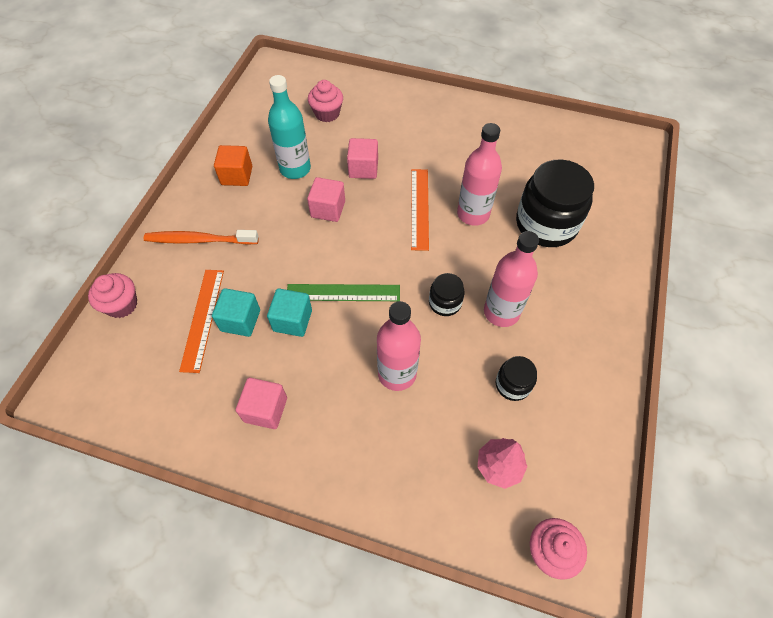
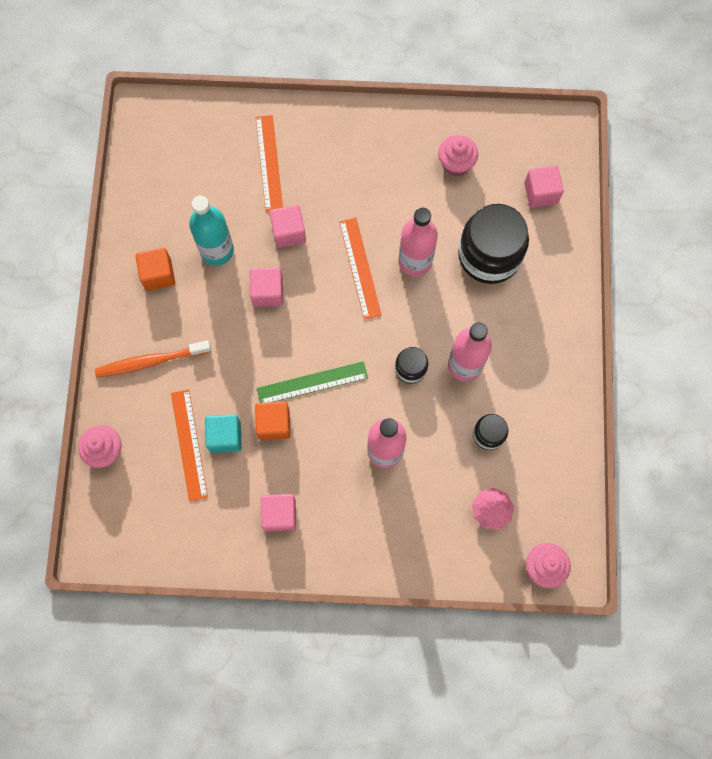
camera: 15 degrees left, 15 degrees up
(292, 320) = (274, 424): turquoise cube -> orange cube
(327, 113) = (226, 167): pink cupcake -> pink cupcake (456, 163)
(364, 117) = (269, 163): none -> orange ruler
(605, 186) = (541, 193): none -> pink cube

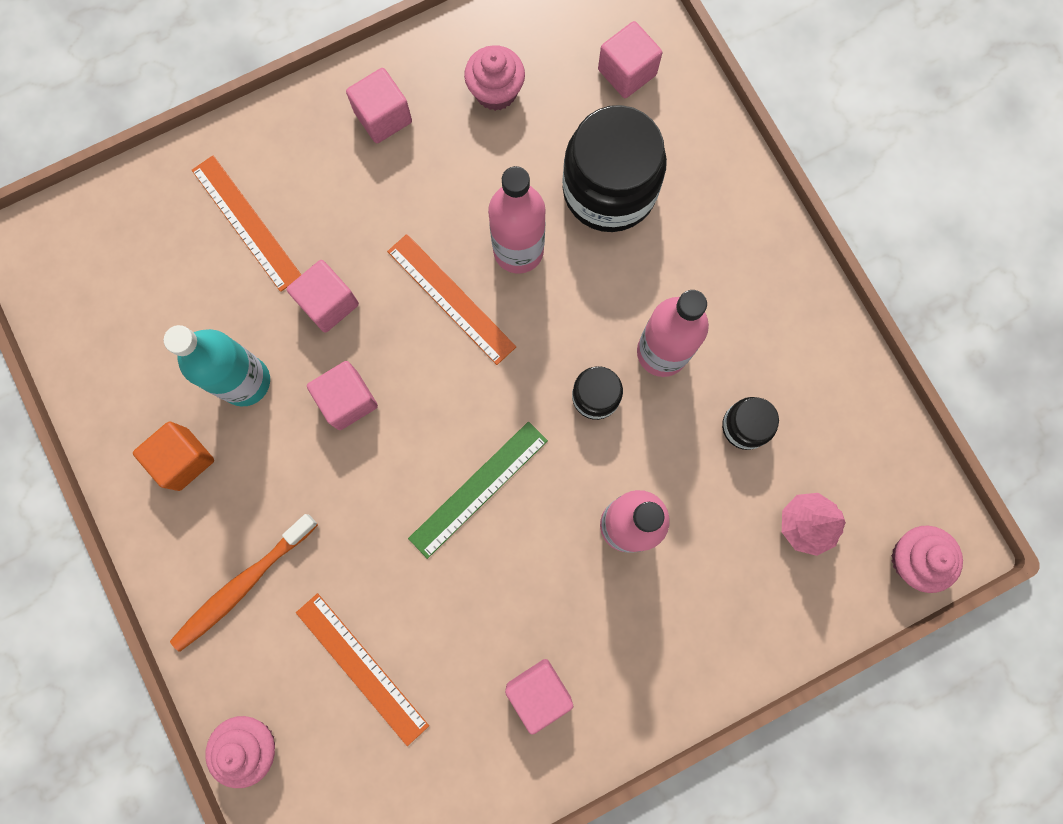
camera: 30 degrees left, 5 degrees up
(225, 437) = (405, 629): turquoise cube -> none
(274, 424) = (460, 574): orange cube -> none
(381, 144) = (383, 117): none -> pink cube

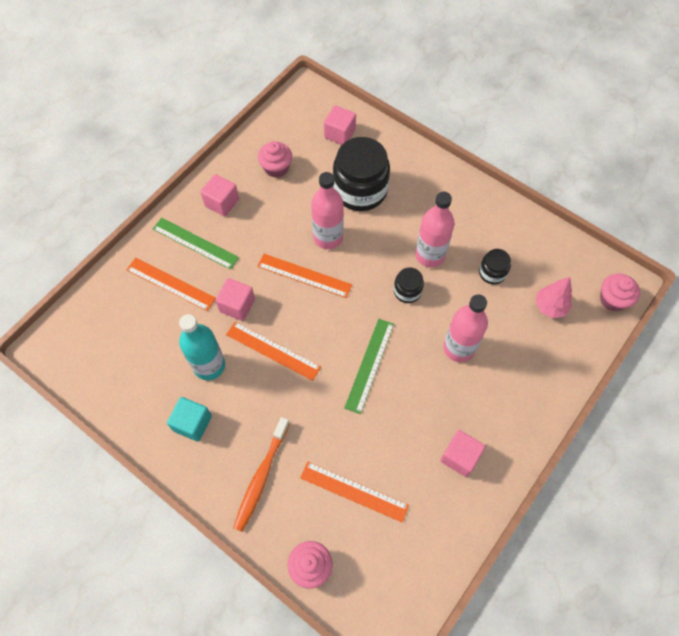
camera: 25 degrees left, 15 degrees down
(183, 459) = (192, 423): orange cube -> turquoise cube
(312, 170) = (195, 243): none -> green ruler
(347, 400) = (273, 350): pink cube -> orange ruler

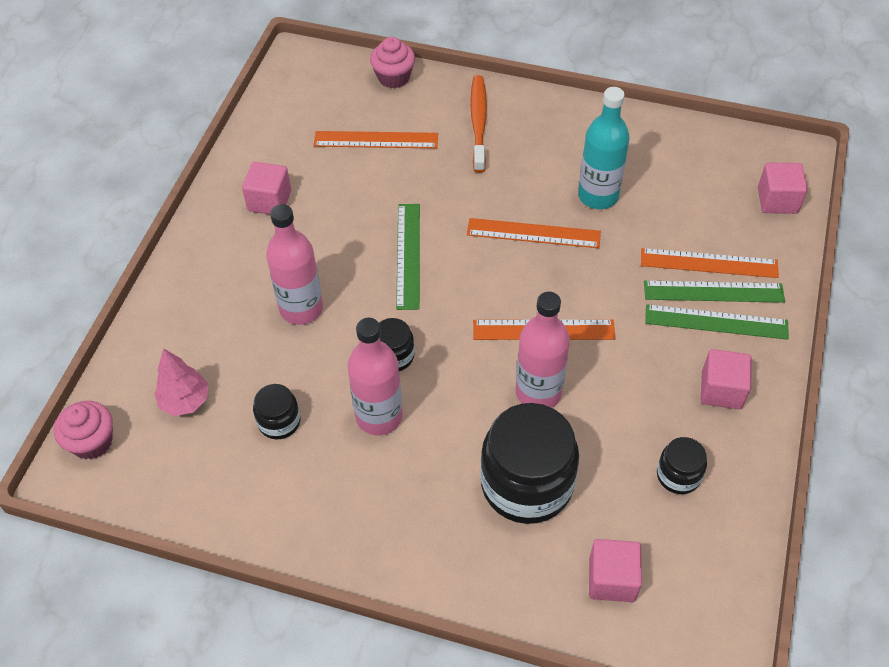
camera: 160 degrees right, 10 degrees down
(182, 263) = (713, 292): none -> green ruler
(192, 423) = (579, 142): turquoise cube -> none
(237, 305) = (608, 266): pink cube -> pink cube (777, 200)
(276, 168) = (678, 475): pink cupcake -> black jar

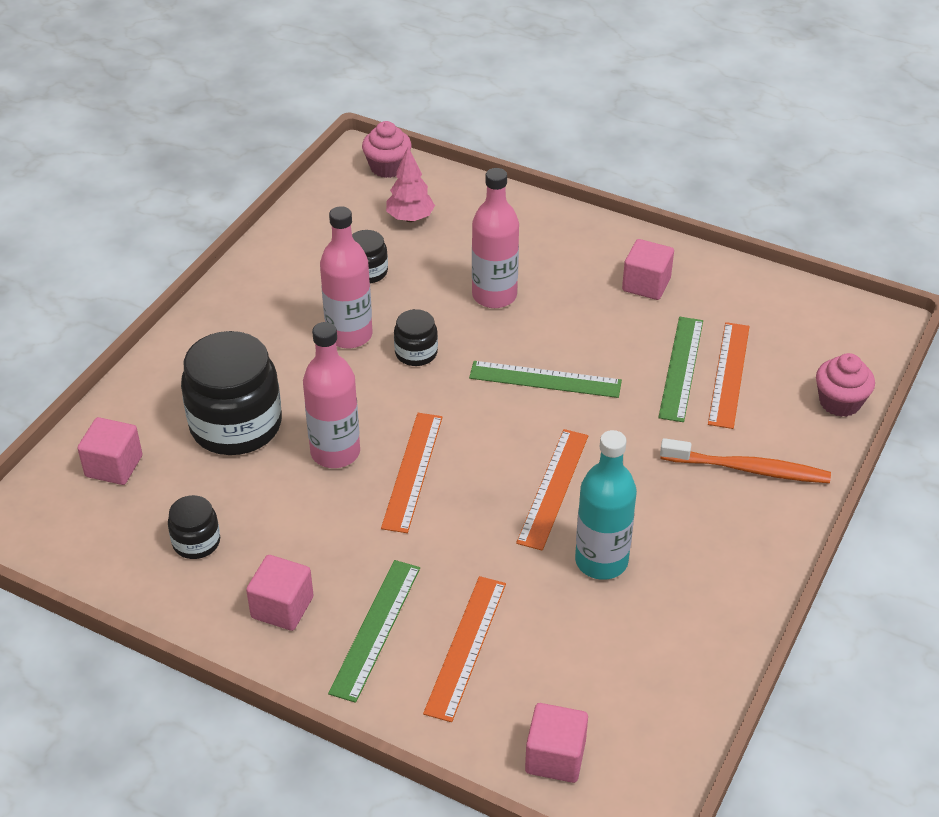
camera: 100 degrees right, 10 degrees down
(713, 292) = (420, 639): green ruler -> green ruler (681, 368)

